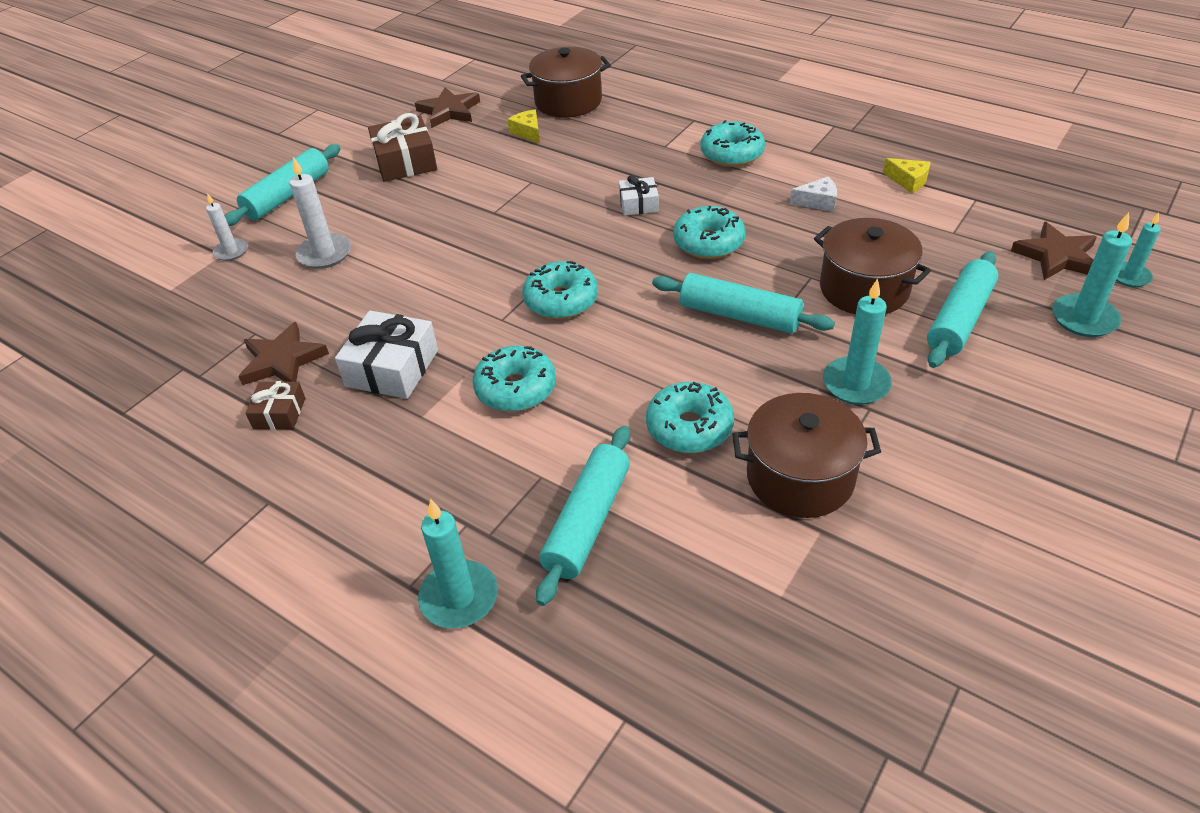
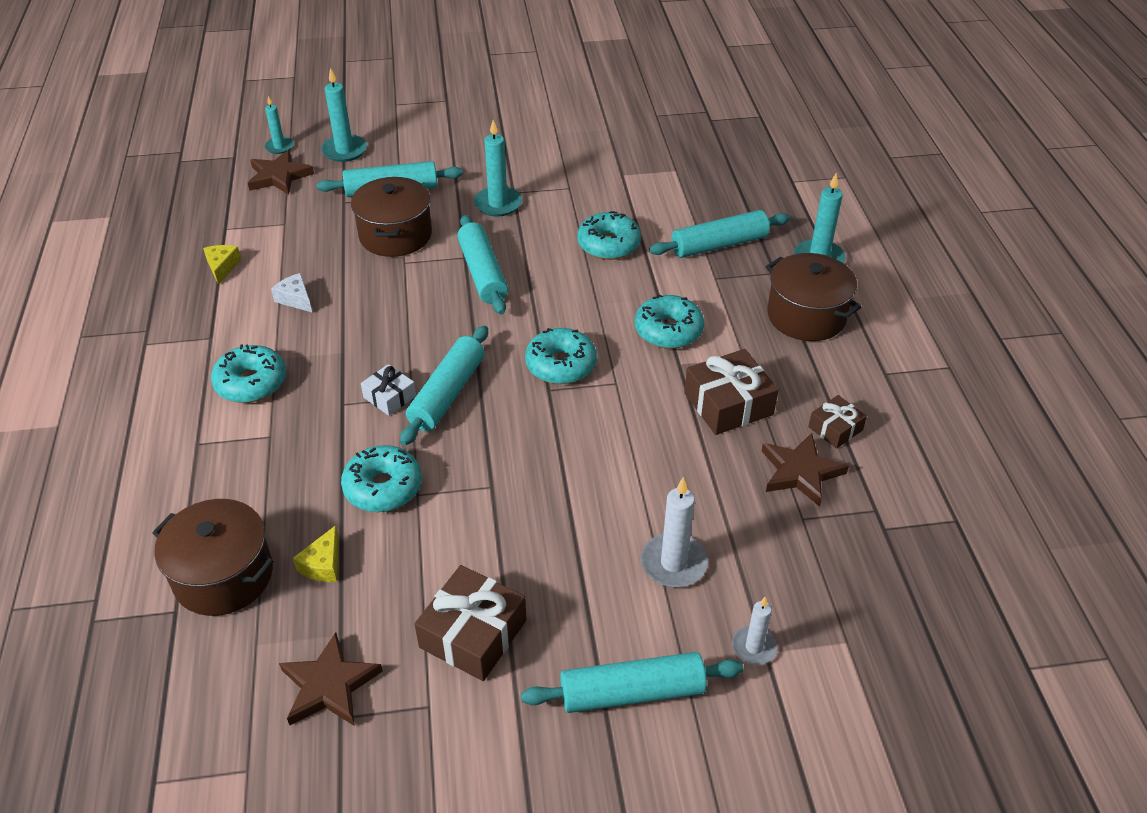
camera: 135 degrees left, 0 degrees up
(392, 368) = (728, 404): white gift -> brown gift
(606, 230) = (448, 394): none -> turquoise rolling pin
(708, 242) = (409, 328): turquoise donut -> turquoise donut (383, 487)
(800, 477) = (596, 193): brown pot -> brown pot (806, 316)

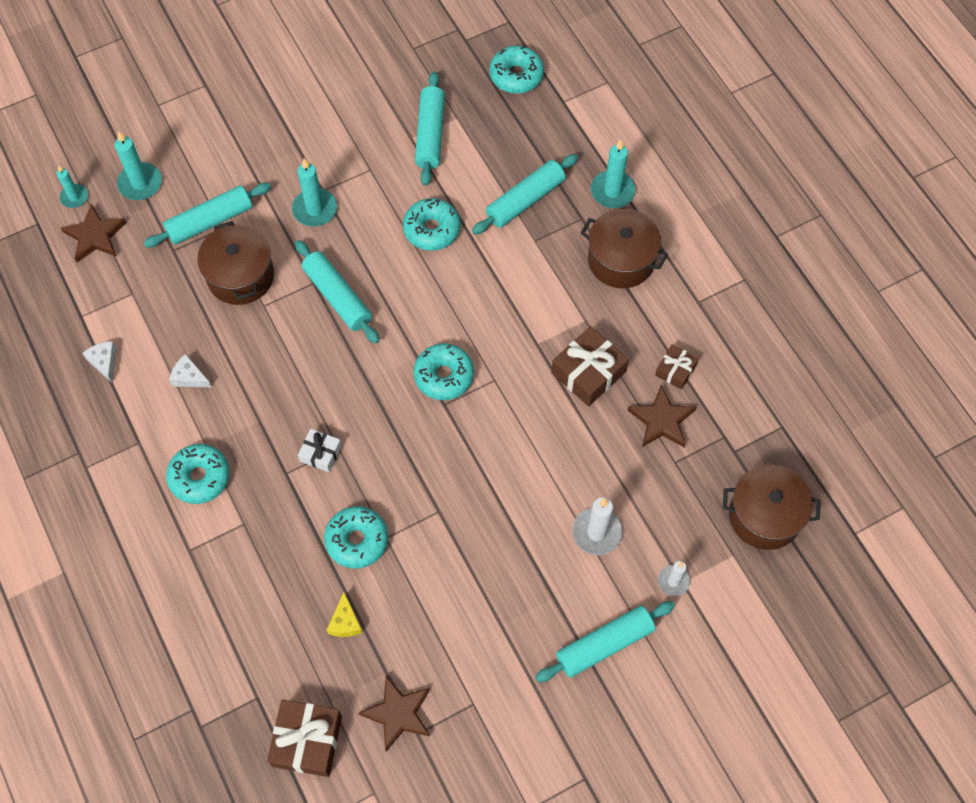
camera: 20 degrees left, 20 degrees up
(222, 267) = (104, 362): yellow cheese -> white cheese
(223, 576) = (276, 657): brown pot -> brown pot (764, 516)
(448, 394) = (366, 435): turquoise rolling pin -> turquoise rolling pin (430, 134)
(473, 634) = (479, 639): brown gift -> brown gift (307, 741)
(668, 331) = (516, 311): turquoise donut -> turquoise donut (516, 75)

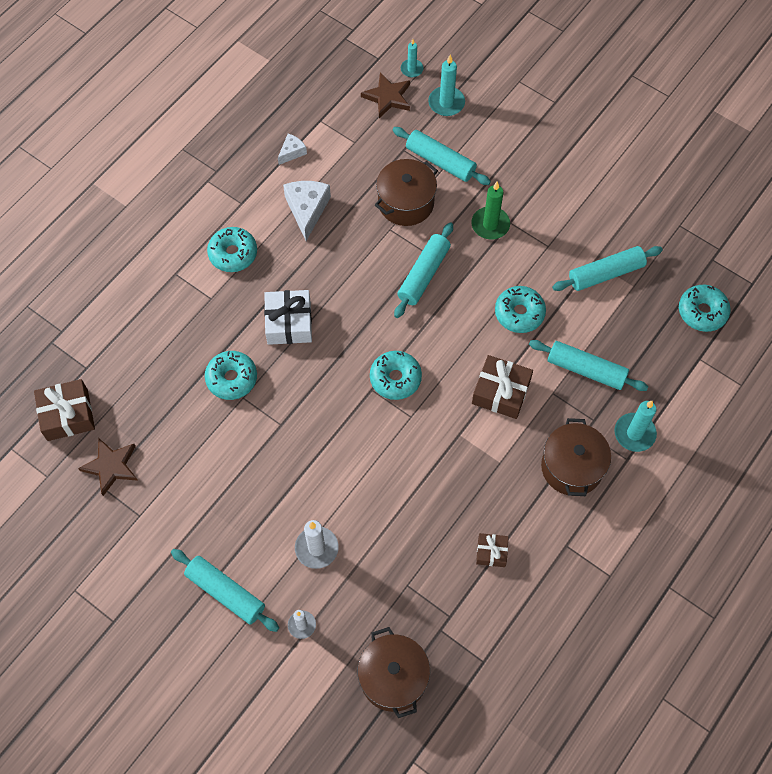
camera: 65 degrees right, 0 degrees up
(189, 377) = (307, 210): white cheese -> white cheese, size x1.80
(315, 209) = (490, 225): turquoise candle -> green candle
(320, 453) = (289, 323): white gift -> white gift, size x1.73
(345, 622) = (165, 399): yellow cheese -> none
(588, 372) = (454, 484): brown gift -> brown gift (501, 392)
(661, 420) = (439, 559): brown star -> none

